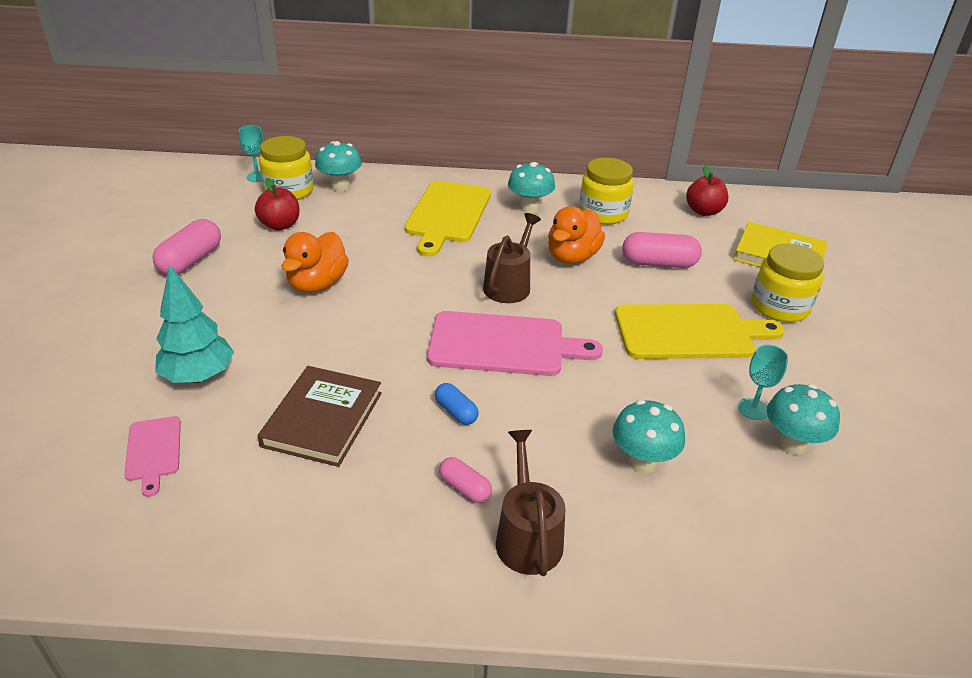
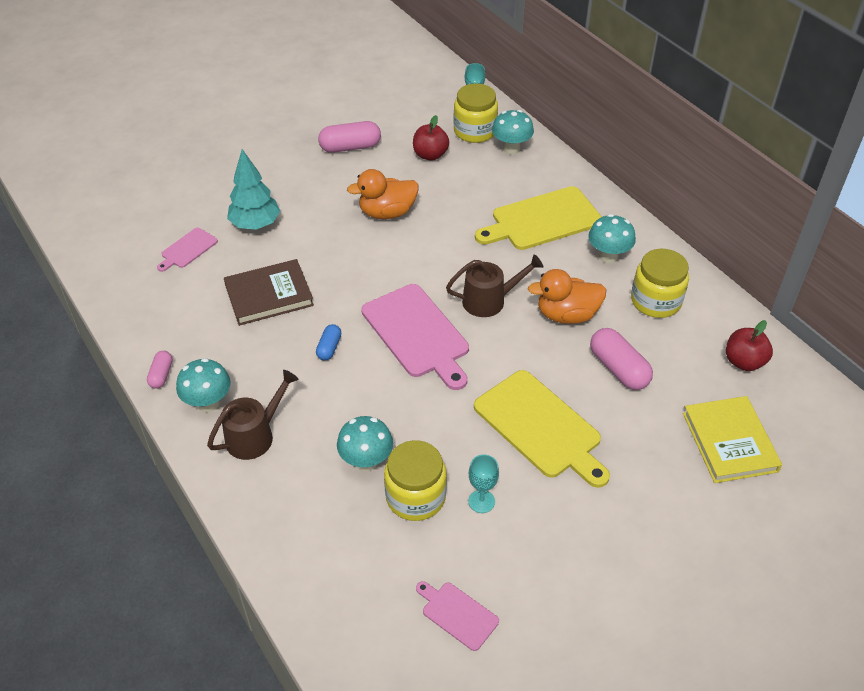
camera: 55 degrees right, 10 degrees up
(465, 488) = (269, 388): pink capsule -> pink capsule (161, 375)
(779, 307) = (642, 471): yellow jar -> yellow jar (415, 497)
(791, 444) = (462, 538): turquoise mushroom -> turquoise mushroom (208, 403)
(886, 493) = (457, 614): none -> pink cutting board

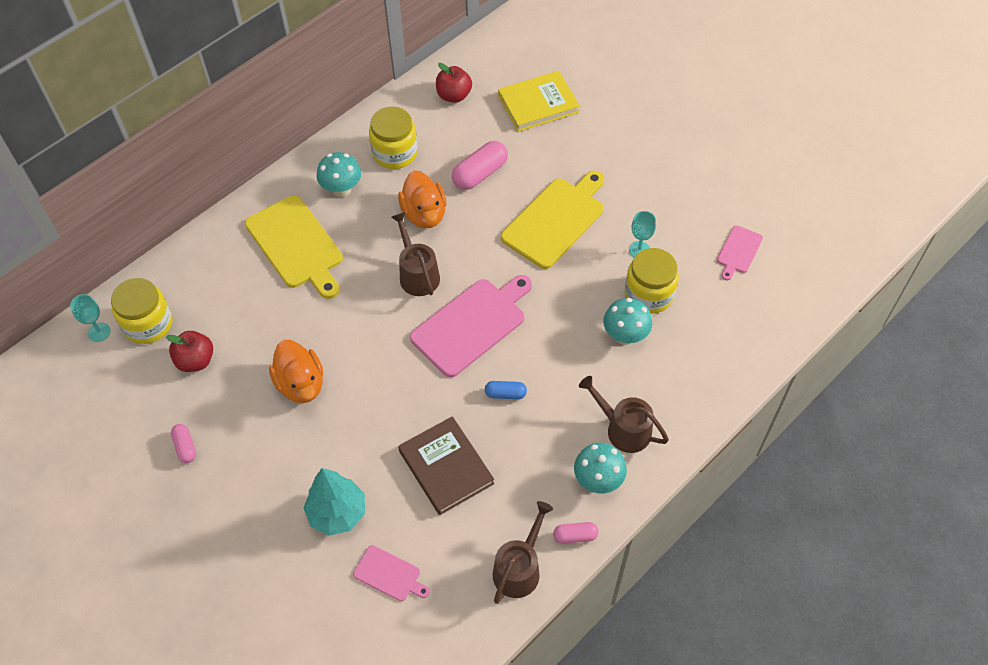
camera: 100 degrees left, 10 degrees up
(151, 330) = (519, 568): none -> brown watering can
(350, 147) = (185, 447): pink capsule -> pink capsule, size x0.56
(511, 149) = (179, 285): turquoise mushroom -> none

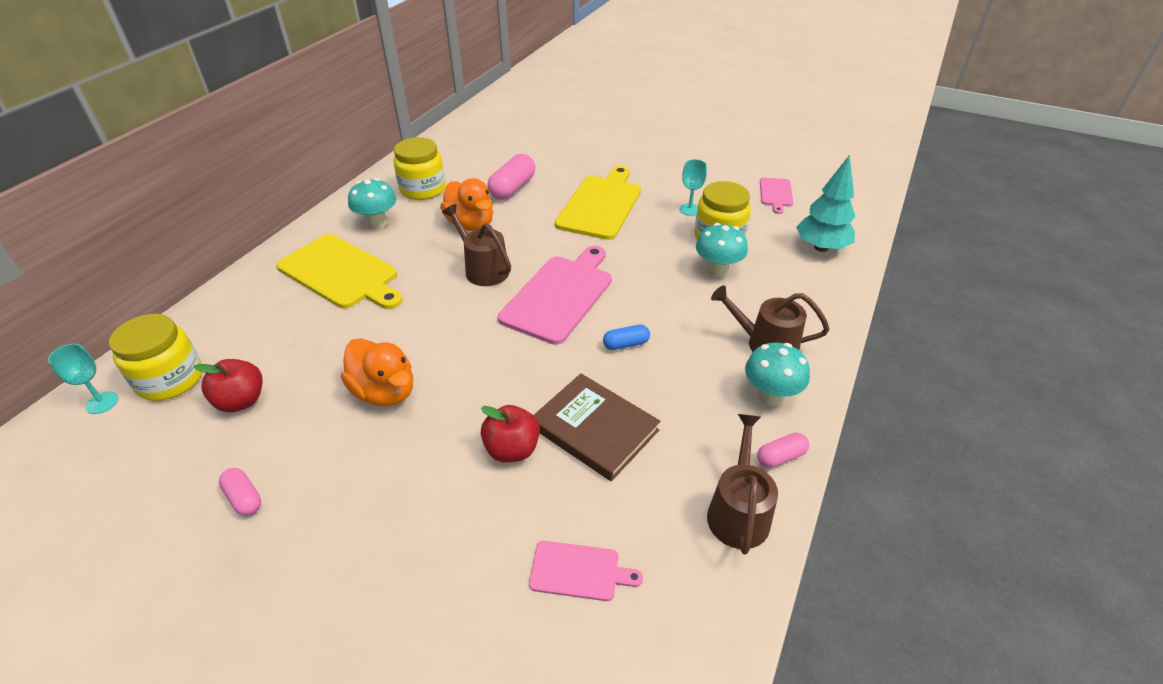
camera: 20 degrees left, 15 degrees down
(337, 513) = (479, 517): turquoise tree -> turquoise tree (821, 247)
(454, 95) = (464, 145): red apple -> red apple (512, 449)
(538, 104) = (543, 138): yellow book -> none

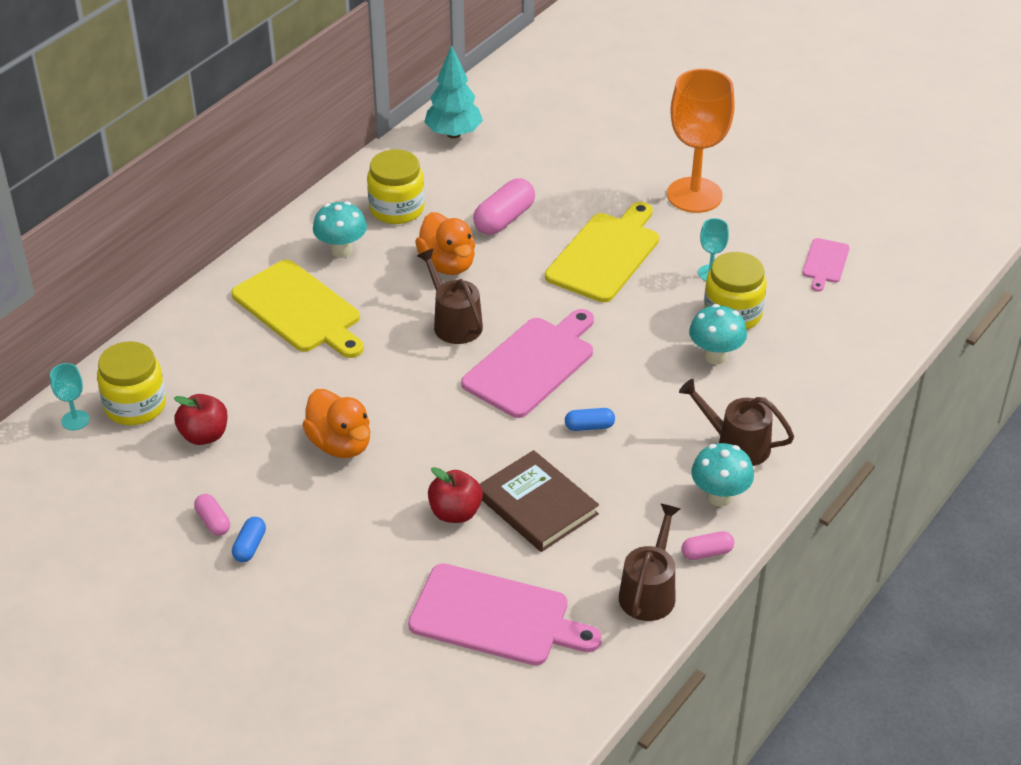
camera: 10 degrees right, 0 degrees up
(285, 523) = (249, 546): none -> blue capsule
(578, 571) = (496, 616): pink cutting board -> pink cutting board, size x1.98
(658, 159) = (694, 195): none -> orange goblet
(821, 247) = (847, 341): turquoise tree -> turquoise tree (453, 134)

